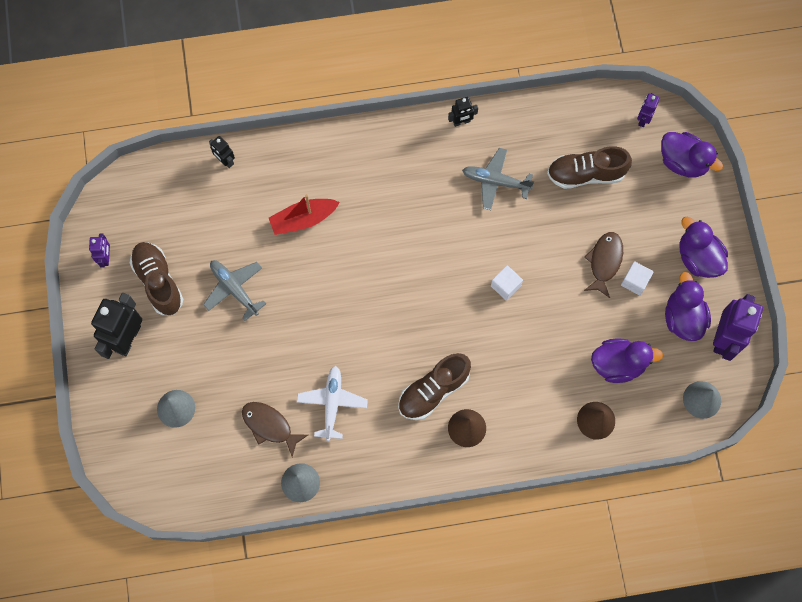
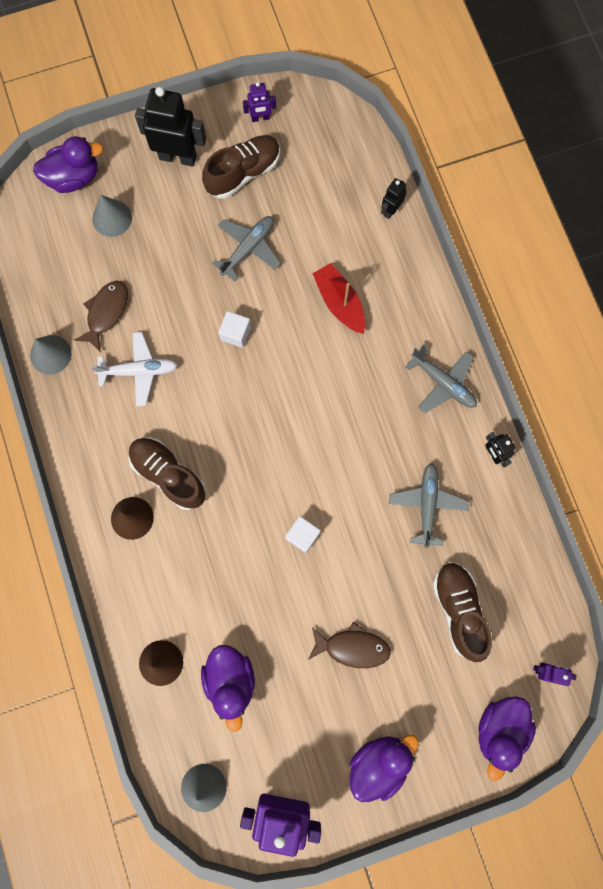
camera: 80 degrees right, 5 degrees up
(393, 148) = (443, 383): none -> grey plane
(635, 281) = (335, 687): white cube -> white cube (235, 333)
(683, 318) = (300, 752): purple duck -> purple duck (74, 177)

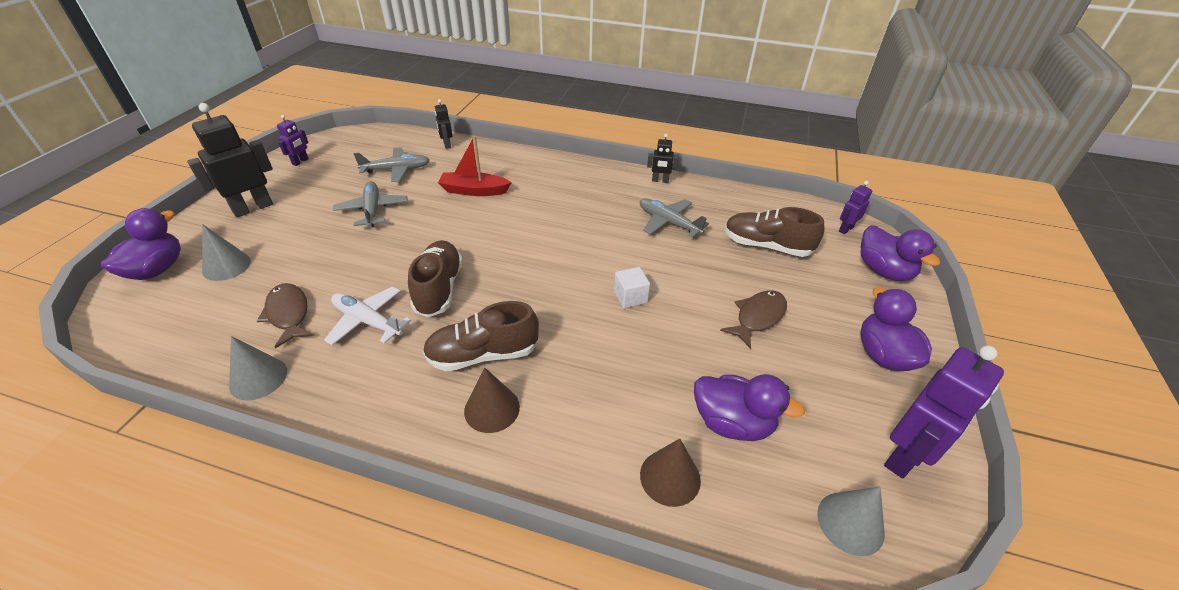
camera: 55 degrees left, 35 degrees down
(139, 371) = (367, 321): white plane -> white plane turned 90 degrees counterclockwise
(235, 333) = (422, 248): white cube -> none
(243, 173) = (320, 186): brown shoe -> brown shoe (439, 289)
(443, 383) = (587, 177): grey plane -> grey plane (396, 170)

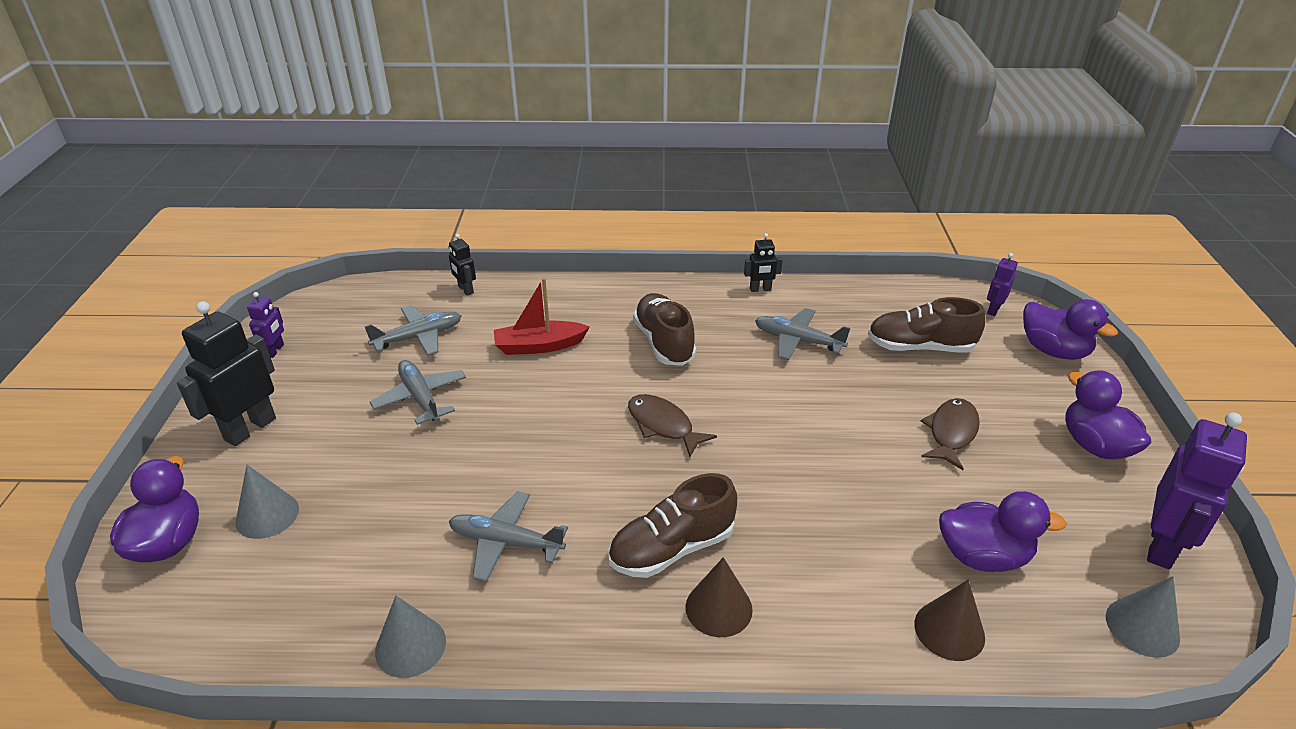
camera: 15 degrees left, 5 degrees down
(288, 314) = (396, 558): brown fish -> brown fish (663, 425)
(367, 321) = (506, 542): white plane -> grey plane
(439, 289) = (571, 481): brown shoe -> brown shoe (664, 342)
(630, 297) = (802, 440): white cube -> none

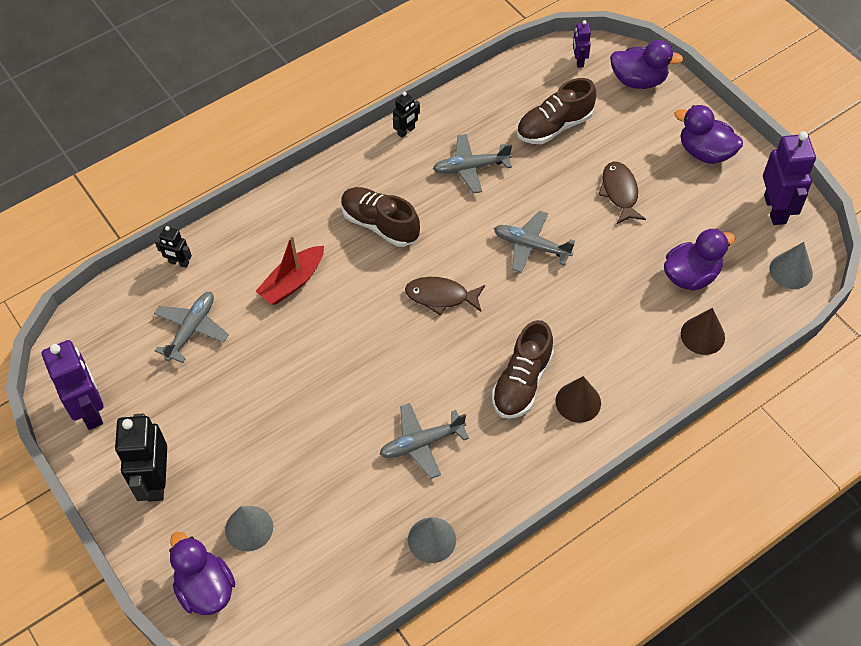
camera: 35 degrees left, 20 degrees up
(275, 351) = (90, 410): purple robot -> purple robot, size x1.96
(420, 398) = (253, 379): grey plane -> grey plane (531, 246)

